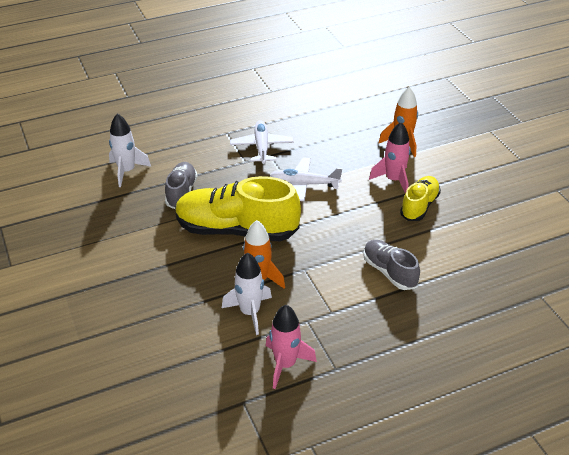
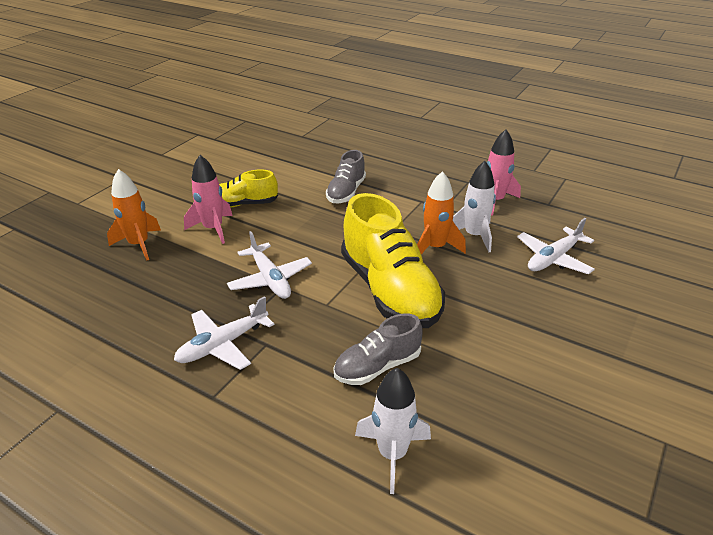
camera: 125 degrees left, 5 degrees down
(175, 339) = (553, 259): none -> white plane

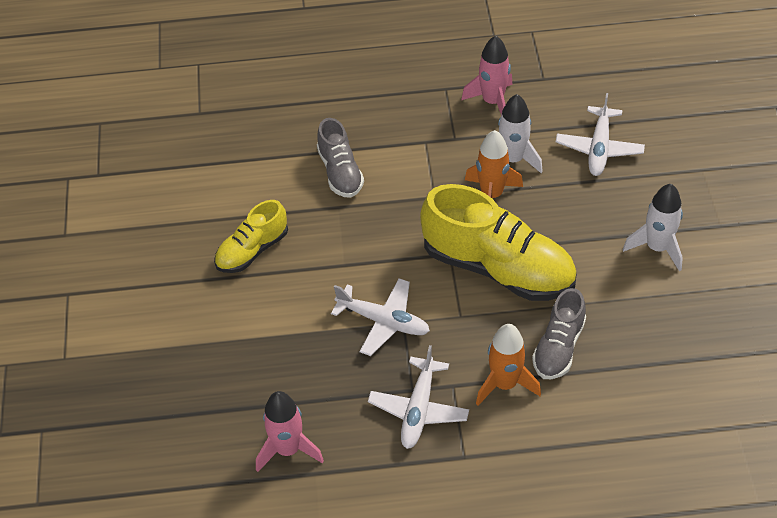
camera: 35 degrees left, 15 degrees up
(139, 244) = (208, 364): orange rocket -> orange rocket (504, 384)
(213, 229) = (260, 299): pink rocket -> pink rocket (288, 449)
(392, 454) = (634, 409): white rocket -> white rocket (657, 248)

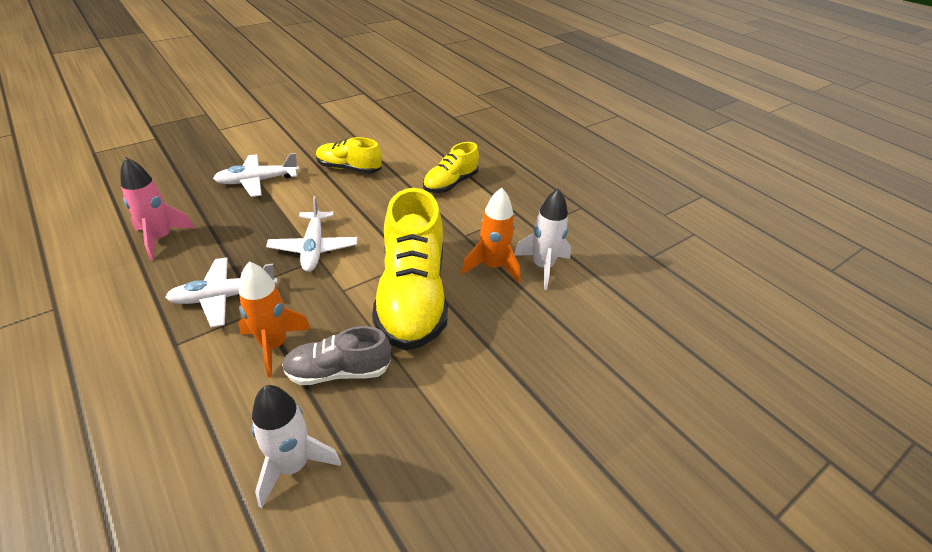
camera: 55 degrees right, 10 degrees down
(340, 172) = (450, 183): grey shoe -> yellow shoe
(492, 102) = (594, 235): pink rocket -> none
(599, 148) = (610, 320): white plane -> white plane (257, 181)
(657, 248) = (521, 412): white rocket -> white rocket (293, 465)

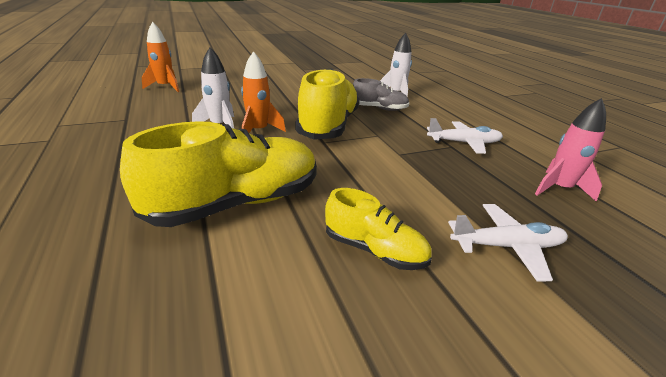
camera: 165 degrees left, 10 degrees down
(274, 345) = (418, 120): orange rocket -> orange rocket (165, 87)
(314, 248) = (405, 161): white plane -> none
(450, 183) = (237, 203): yellow shoe -> yellow shoe, size x1.84

